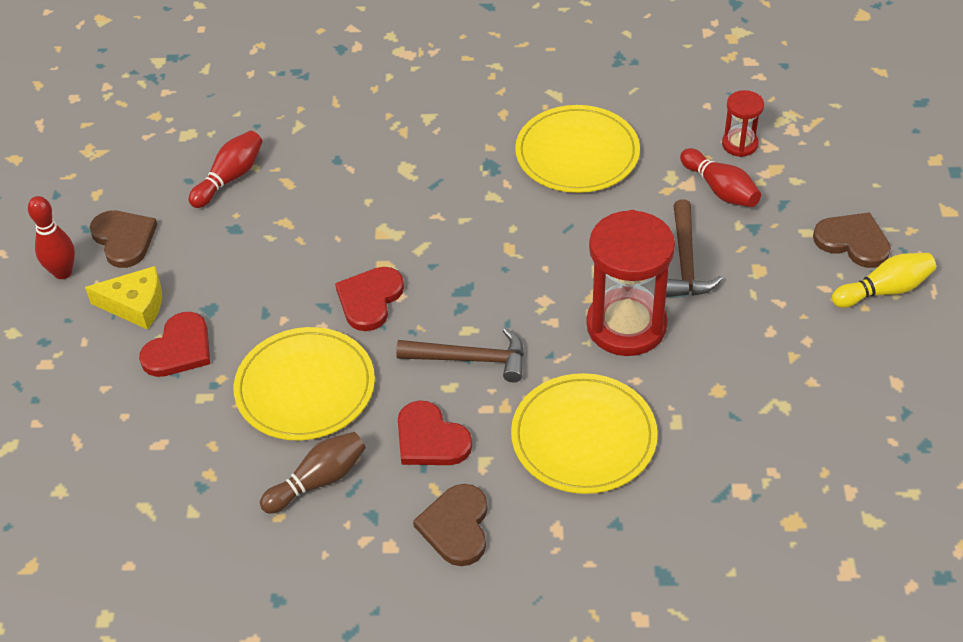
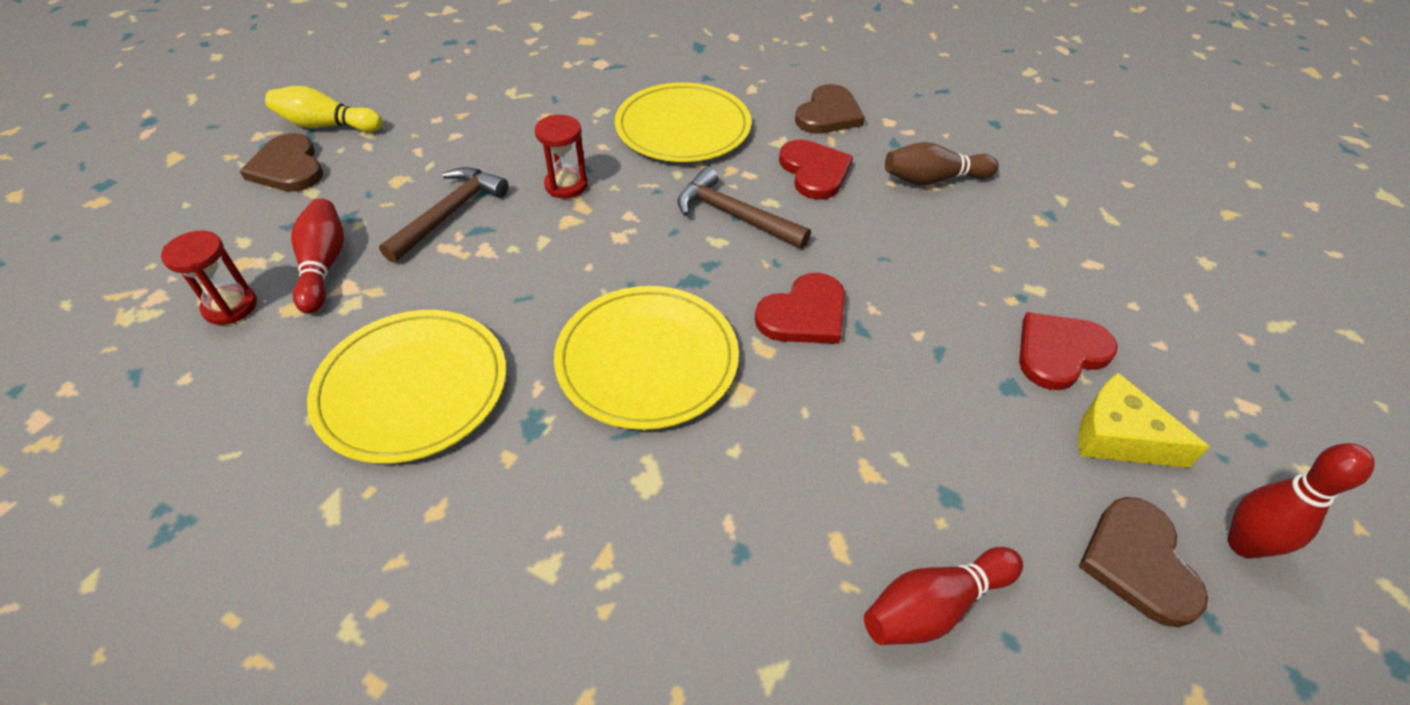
camera: 155 degrees left, 0 degrees up
(305, 387) = (918, 255): yellow plate -> yellow plate (647, 359)
(626, 325) = (566, 185): red hourglass -> red hourglass, size x0.50

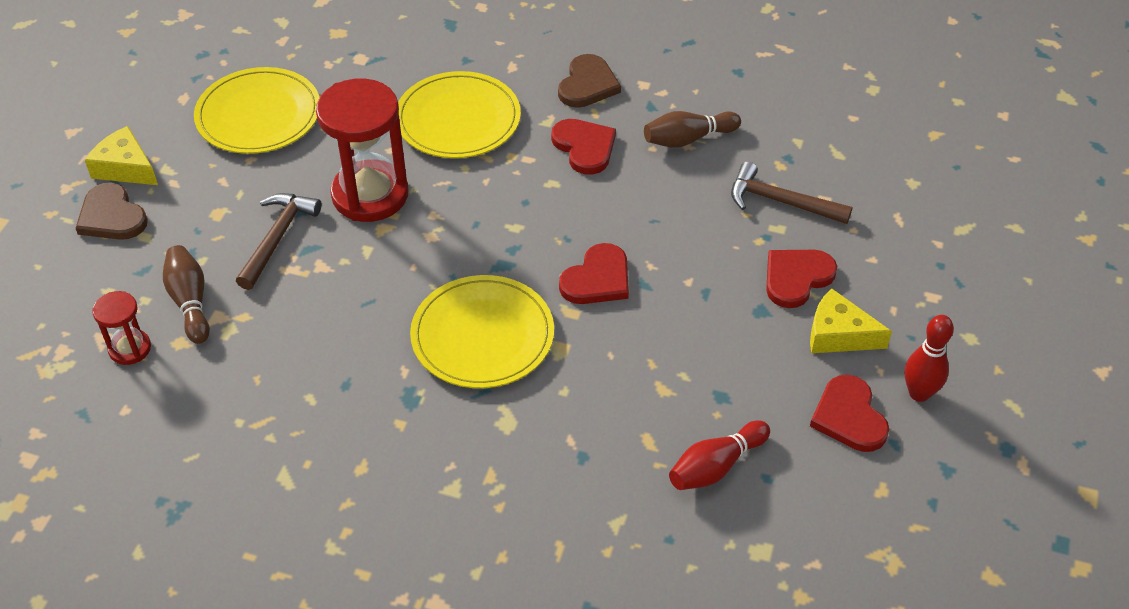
camera: 10 degrees left, 0 degrees up
(324, 266) = (190, 302): red bowling pin -> brown bowling pin
(326, 125) = (125, 167): yellow bowling pin -> yellow cheese
(412, 388) = (308, 387): yellow plate -> yellow plate (258, 115)
(566, 185) = (370, 195): red hourglass -> red hourglass, size x2.02
(734, 216) = (523, 201): brown hammer -> brown hammer (781, 202)
(1138, 562) = (849, 417): brown heart -> red heart

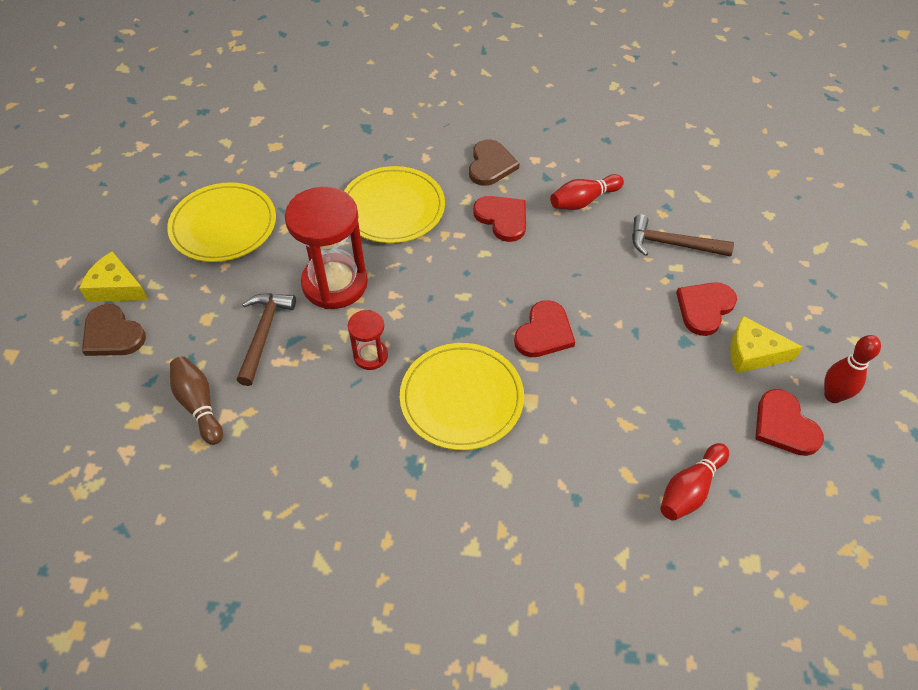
camera: 10 degrees left, 5 degrees up
(130, 348) = (153, 458): red hourglass -> red hourglass (370, 356)
(688, 139) = (583, 201): brown bowling pin -> red bowling pin

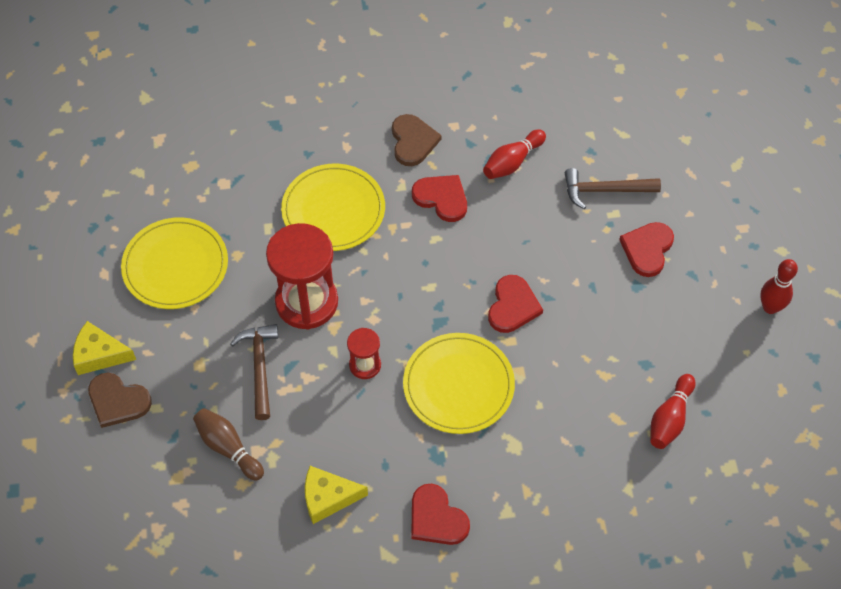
camera: 15 degrees left, 5 degrees up
(753, 353) = (697, 283): yellow cheese -> yellow cheese (328, 497)
(784, 425) = (735, 344): red heart -> red heart (436, 518)

